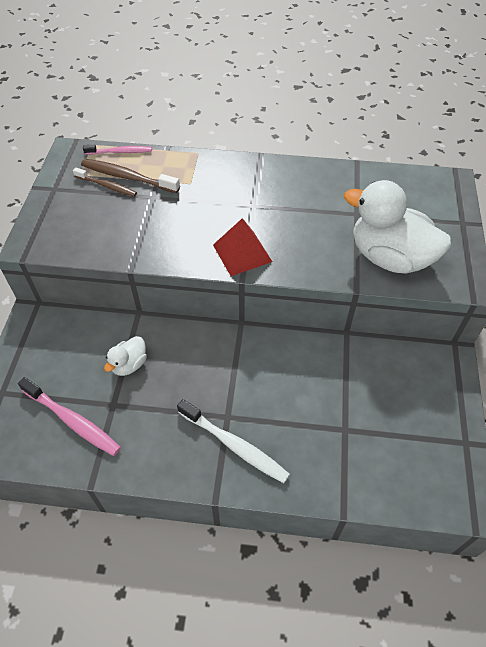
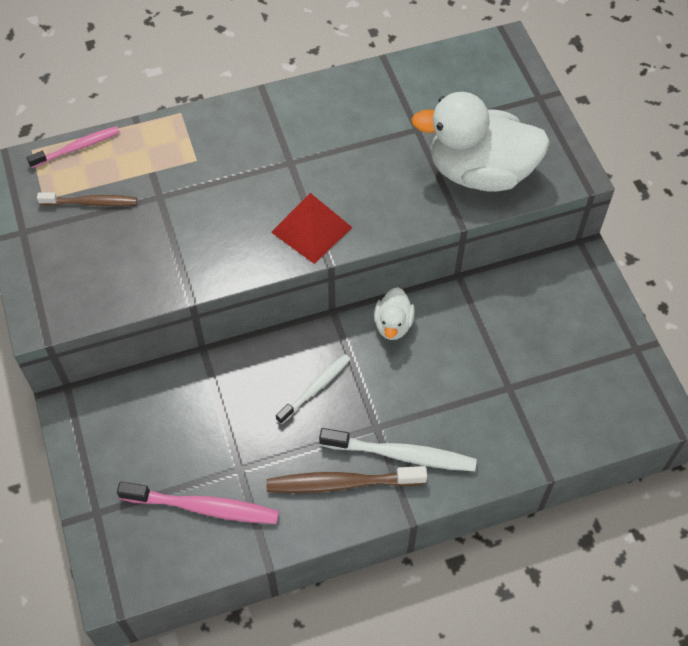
camera: 25 degrees left, 5 degrees up
(127, 177) = (110, 180): brown toothbrush -> brown toothbrush (342, 483)
(129, 364) = (230, 415): white duck -> white duck (393, 324)
(198, 370) = (315, 388): none -> white toothbrush

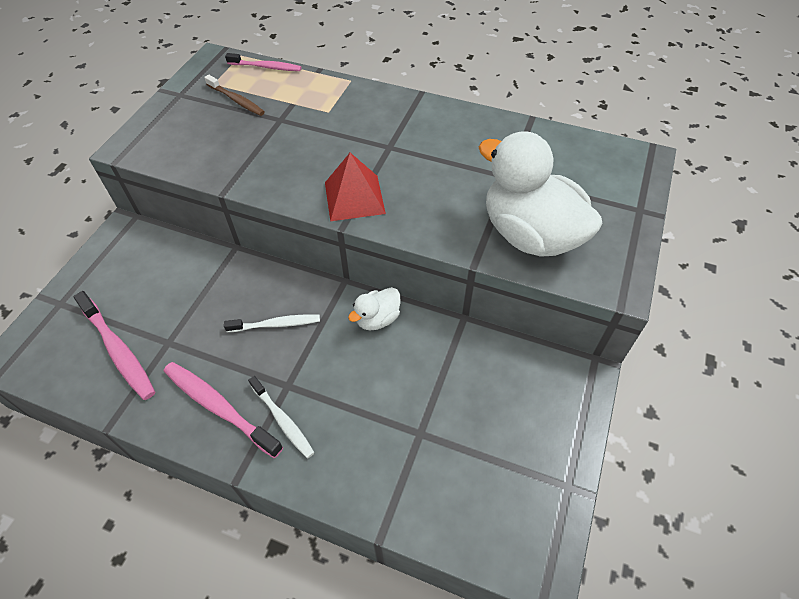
camera: 40 degrees right, 5 degrees down
(342, 483) = (219, 407): brown toothbrush -> pink toothbrush
(401, 454) = (283, 420): white toothbrush -> white toothbrush, size x0.65

